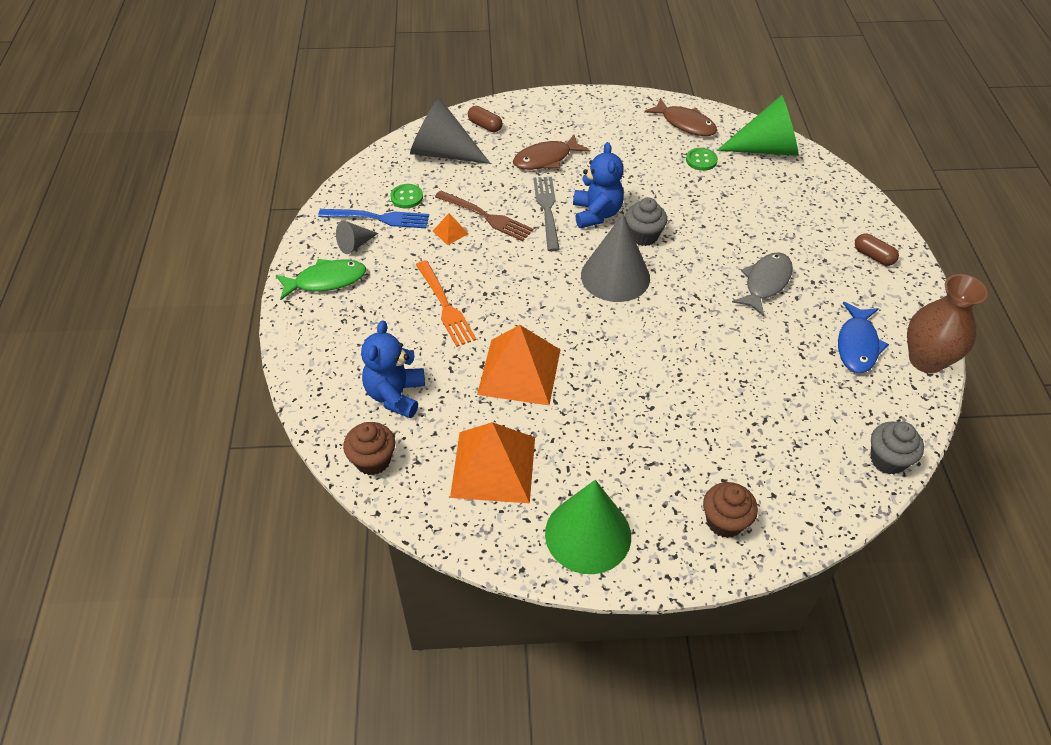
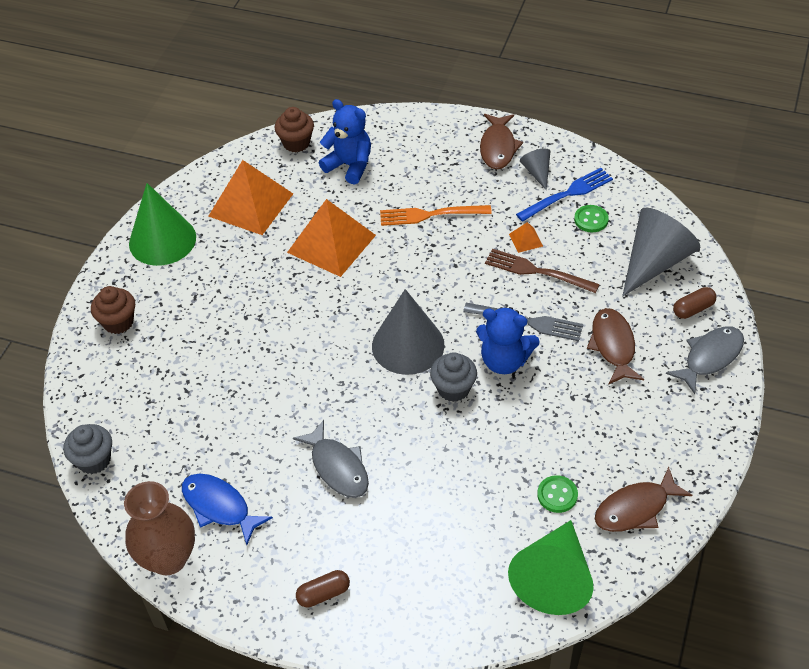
camera: 115 degrees right, 0 degrees up
(326, 281) = (498, 147): green fish -> brown fish
(378, 218) = (567, 194): blue fork -> blue fork turned 150 degrees counterclockwise
(486, 217) = (537, 271): brown fork -> brown fork turned 60 degrees clockwise
(529, 111) = (710, 357): none -> grey fish

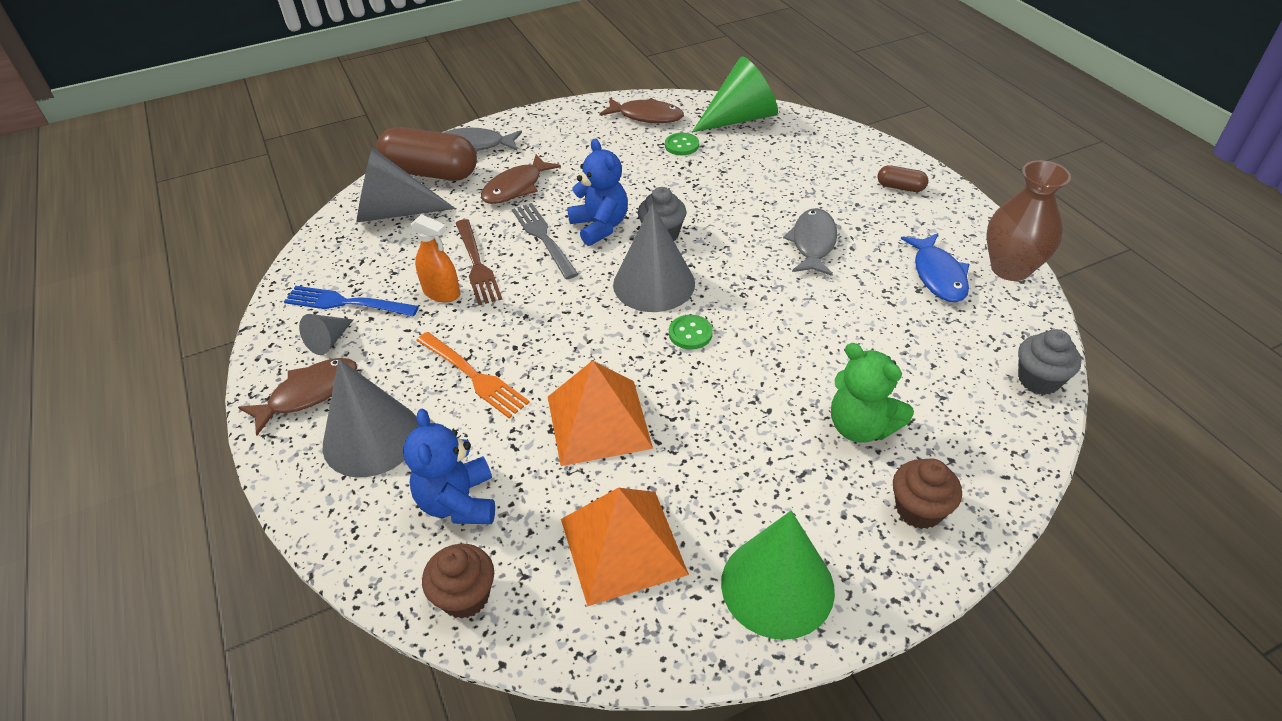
camera: 135 degrees left, 5 degrees down
(184, 345) = (861, 427): none -> green teddy bear
(433, 156) = (371, 437): none -> grey cone
(526, 240) = (442, 293): orange pyramid -> orange spray bottle
(591, 220) = (372, 270): green button -> green button (690, 333)
(693, 309) = (431, 172): brown capsule -> brown capsule, size x2.19

